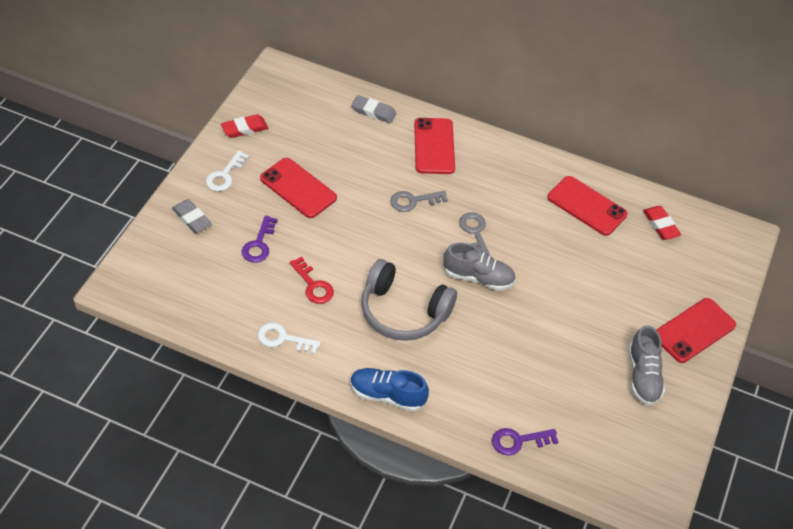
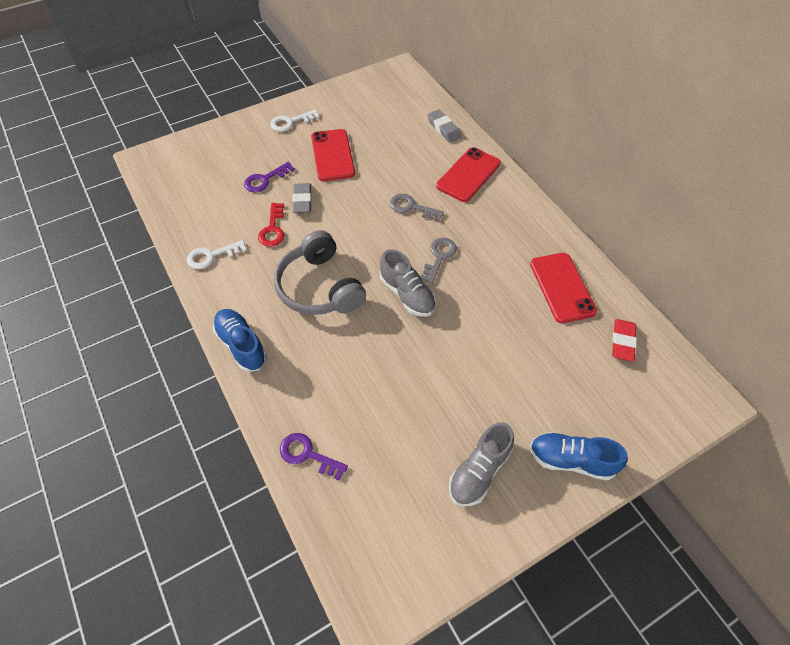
camera: 40 degrees right, 5 degrees up
(192, 218) = (238, 140): grey eraser -> grey eraser (302, 200)
(244, 129) = (336, 98): red eraser -> none
(283, 339) = (211, 256): white key -> white key turned 75 degrees counterclockwise
(694, 330) = (571, 460): red phone -> blue shoe

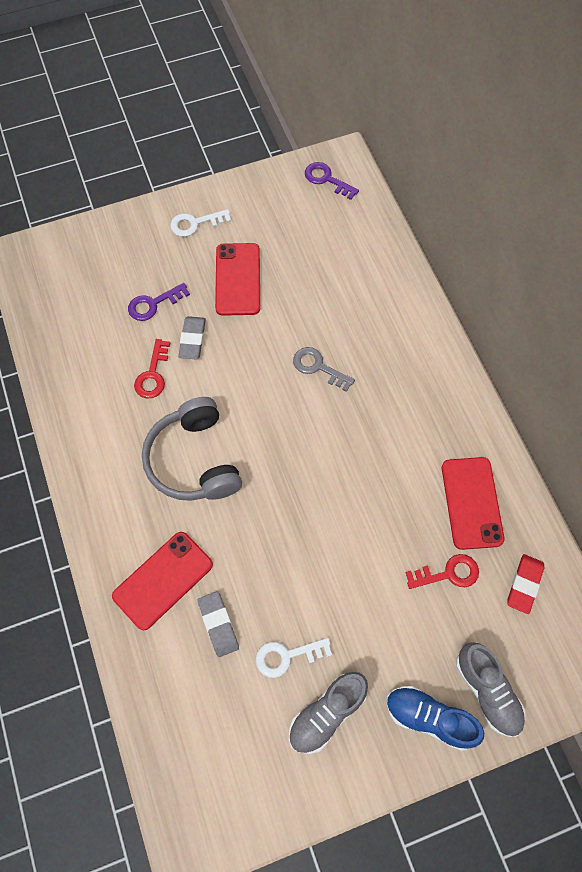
camera: 10 degrees right, 10 degrees up
(211, 256) = (79, 401): white key -> white key (287, 656)
(241, 345) = (98, 521): blue shoe -> none
(308, 455) = (150, 663): purple key -> purple key (327, 179)
(407, 294) = (291, 484): grey shoe -> grey shoe (487, 691)
(439, 257) = (337, 440): grey key -> none
(443, 128) = (379, 257): grey eraser -> grey eraser (218, 624)
(468, 175) = (395, 330): red phone -> red phone (163, 580)
(557, 343) = (448, 573): none -> red key

